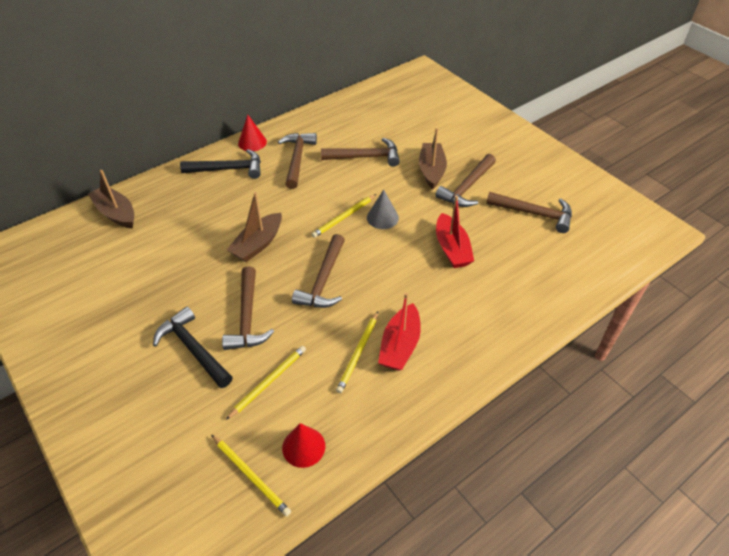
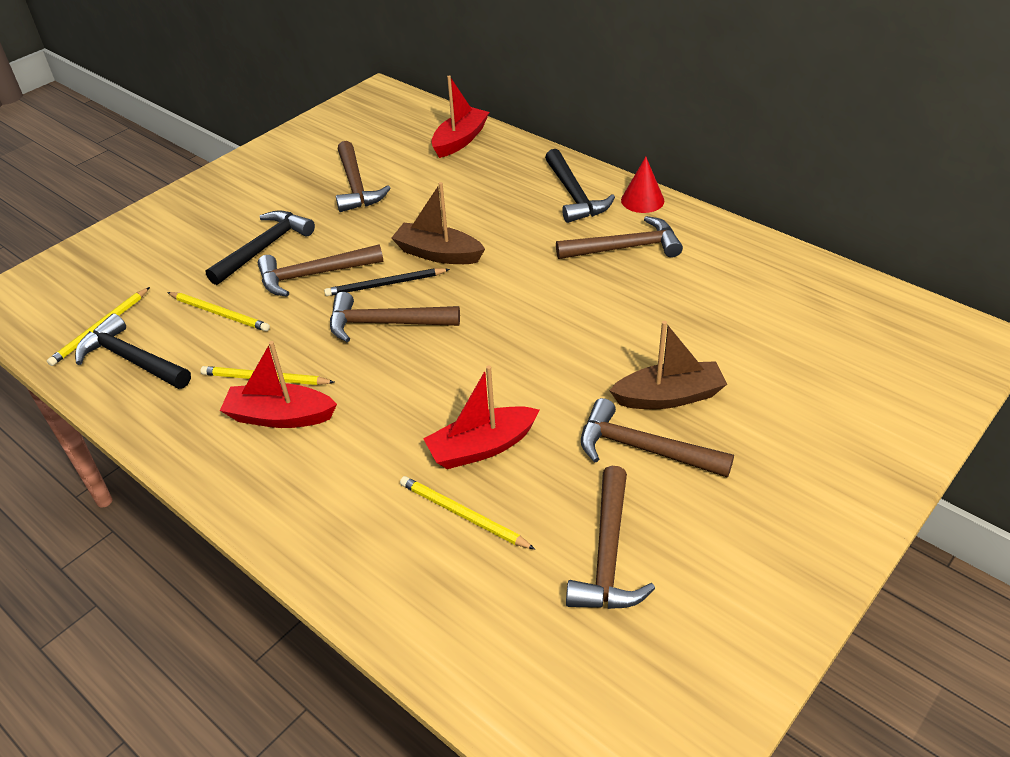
camera: 80 degrees right, 5 degrees down
(116, 213) = (460, 140): brown boat -> red boat
(279, 276) = (385, 284): none -> black pencil
(303, 447) = (131, 359): red cone -> black hammer
(344, 217) = (515, 318): yellow pencil -> yellow pencil (463, 515)
(365, 157) = (666, 314): brown hammer -> brown hammer (356, 186)
(382, 217) = (528, 357): grey cone -> none

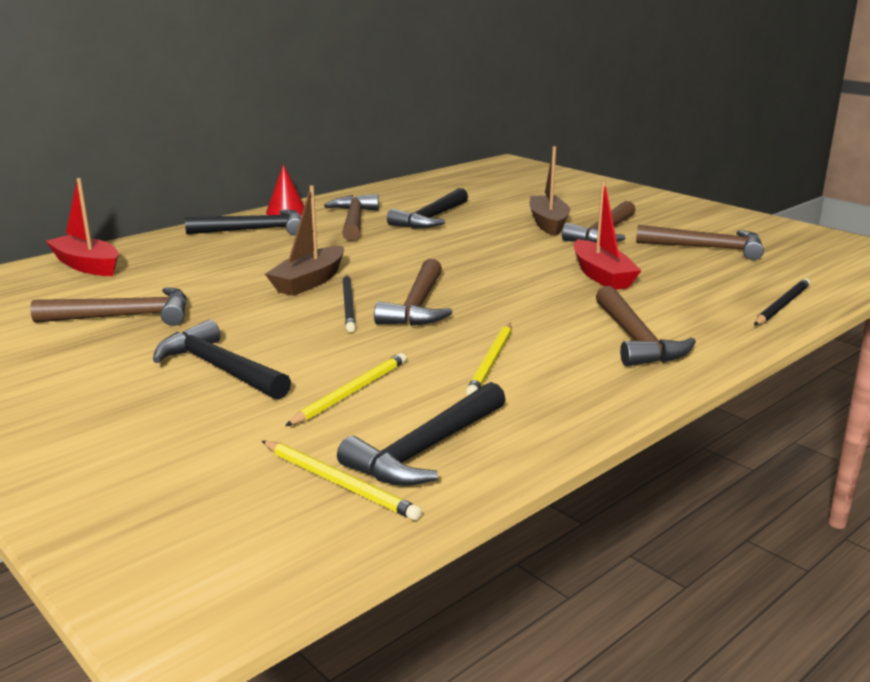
camera: 85 degrees left, 20 degrees down
(280, 416) = (555, 353): red boat -> none
(313, 275) = (305, 339): brown hammer -> brown hammer (636, 339)
(403, 608) = (782, 305): none -> black pencil
(463, 515) = (679, 284): yellow pencil -> none
(654, 299) = (431, 218): none -> black hammer

